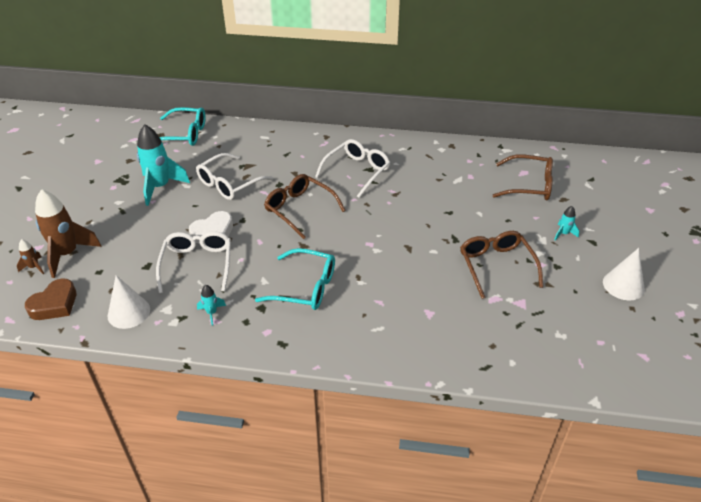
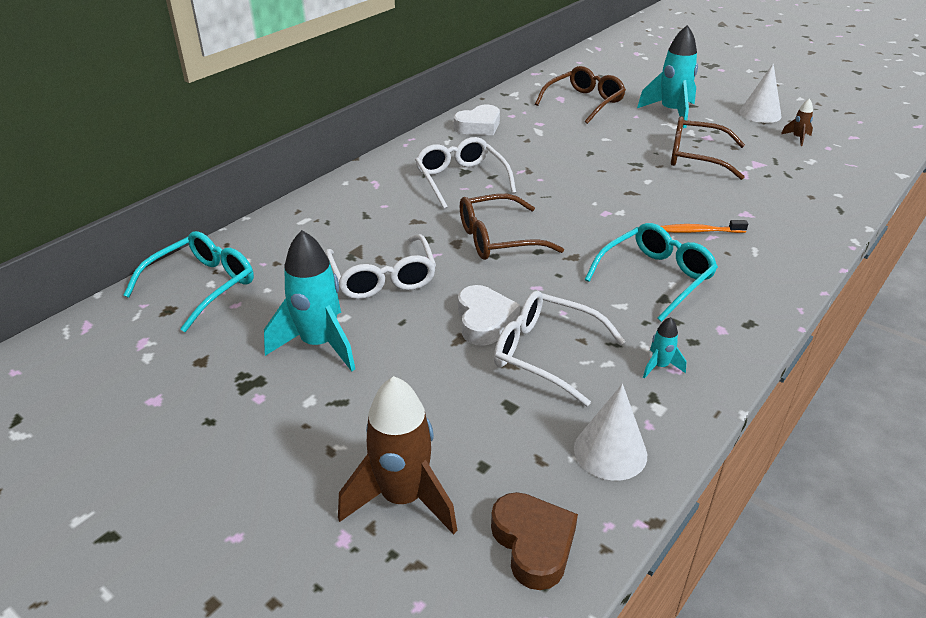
camera: 60 degrees left, 5 degrees down
(34, 267) = (403, 556): brown rocket -> brown rocket (797, 138)
(381, 294) = (699, 231): none -> orange toothbrush
(437, 153) = (479, 126): none -> white heart
(563, 234) = (671, 113): turquoise rocket -> turquoise rocket, size x2.19

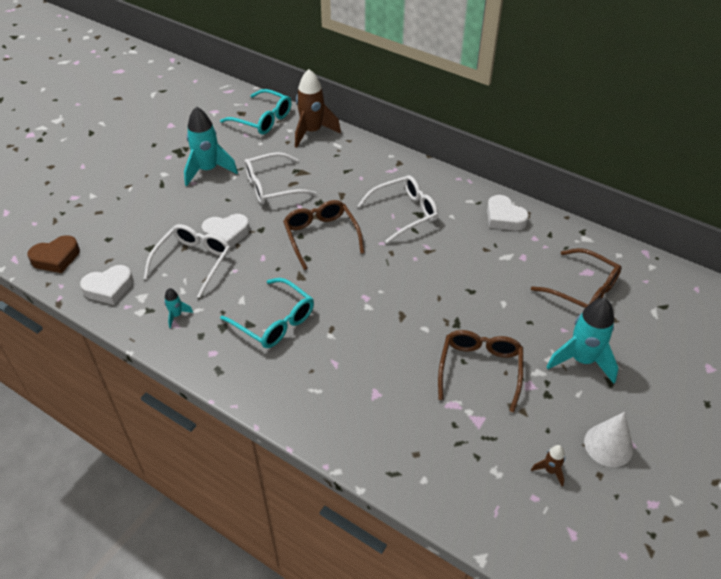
camera: 85 degrees right, 10 degrees up
(403, 498) = (93, 213): brown rocket -> brown rocket (312, 132)
(610, 451) = (109, 288): white cone -> white heart
(699, 231) = (342, 355): orange toothbrush -> none

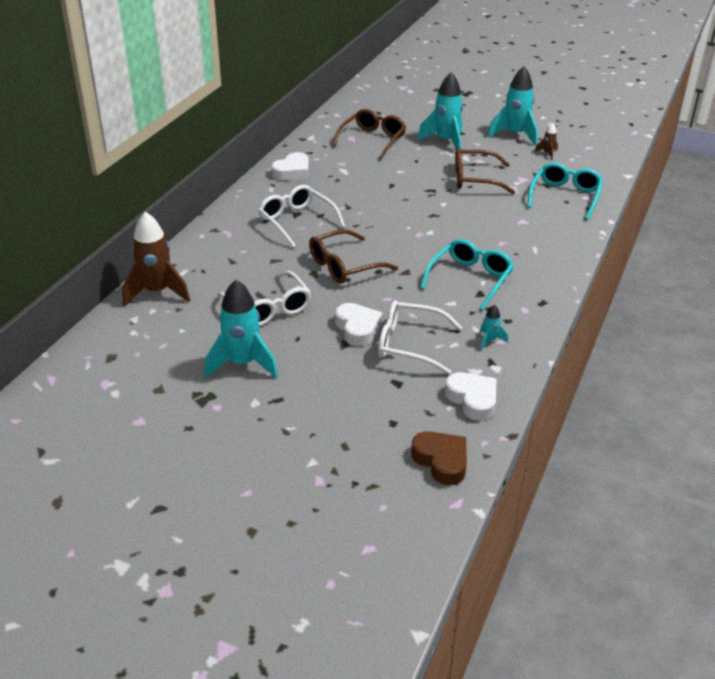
camera: 100 degrees left, 10 degrees down
(262, 119) = (128, 335): turquoise glasses -> turquoise glasses (565, 196)
(608, 445) = (515, 135): white cone -> turquoise rocket

